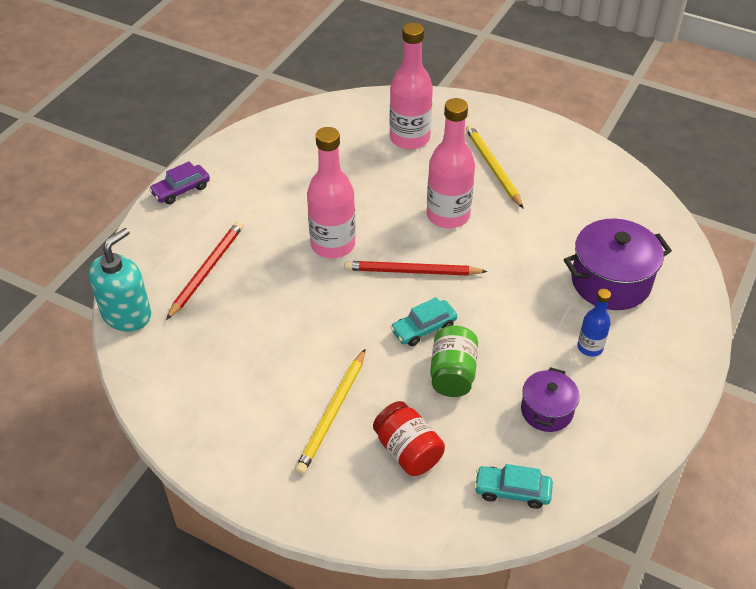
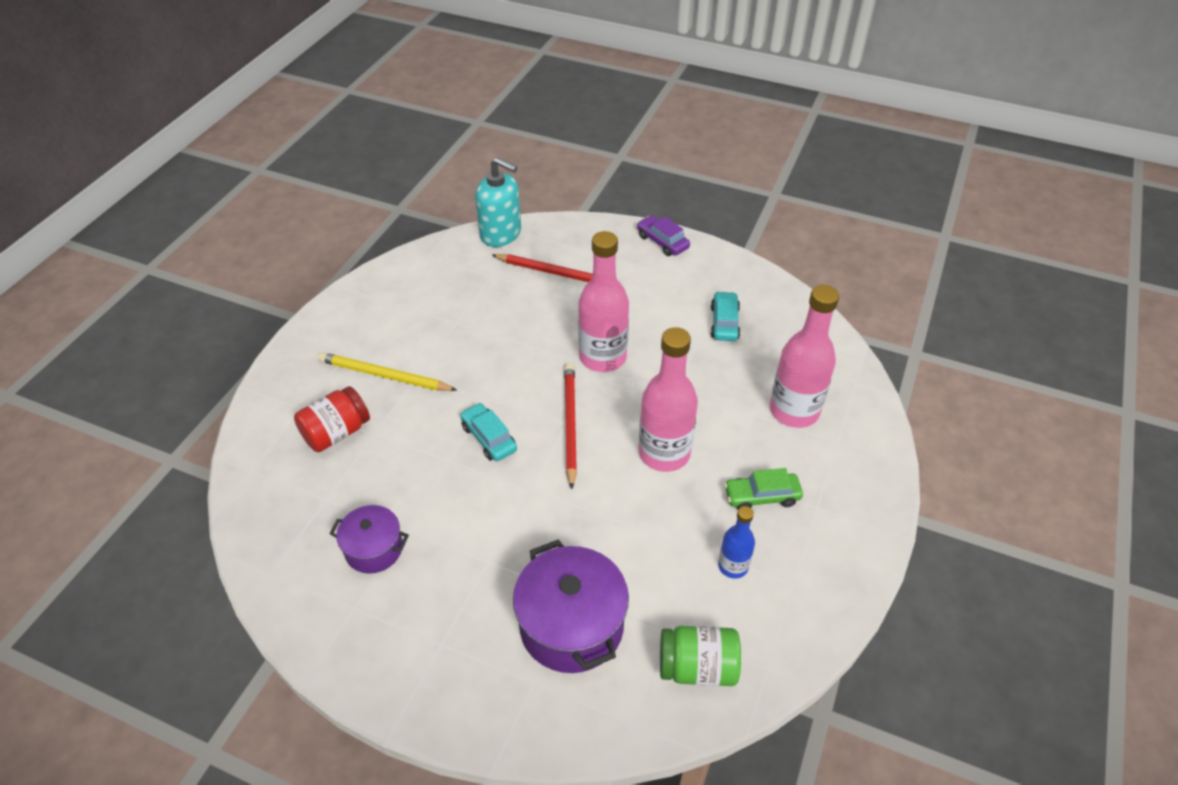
camera: 85 degrees right, 0 degrees up
(452, 374) = (427, 464): green jar -> green jar (697, 667)
(492, 167) = (761, 496): yellow pencil -> green car
(512, 491) = (279, 517): turquoise car -> turquoise car (724, 323)
(590, 347) = (462, 596): blue bottle -> blue bottle (733, 566)

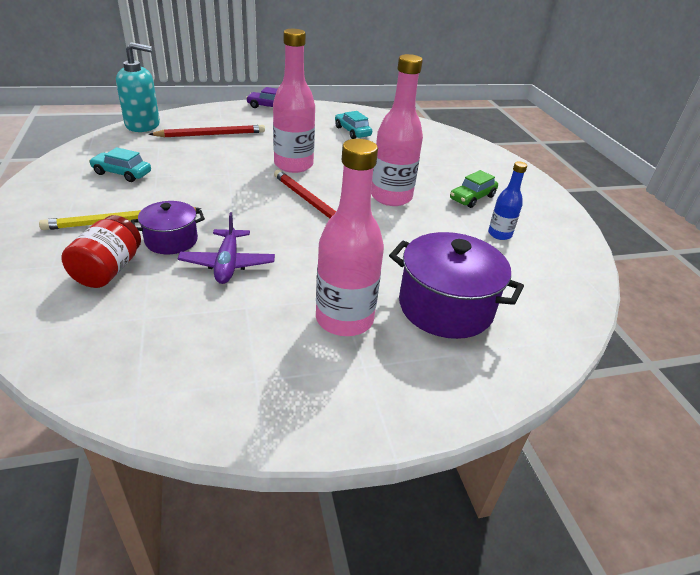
camera: 40 degrees left, 10 degrees down
(374, 549) = (231, 331): purple pot -> purple pot (171, 240)
(429, 471) = (227, 264): none -> purple plane
(489, 438) = (257, 229): turquoise car -> turquoise car (122, 173)
(697, 667) = (547, 291): green jar -> none
(794, 411) = (439, 157): pink bottle -> pink bottle (344, 319)

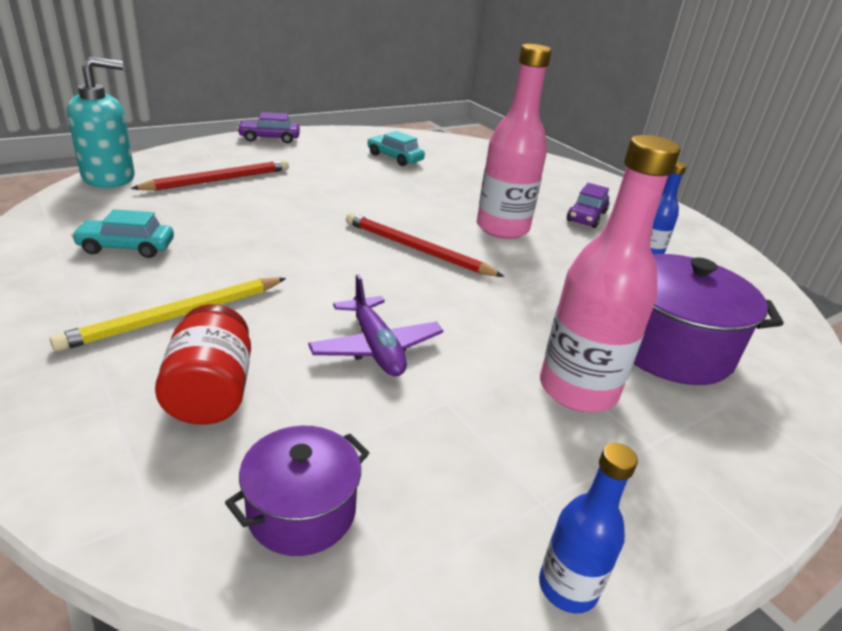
camera: 20 degrees left, 5 degrees down
(171, 240) = (273, 330): purple pot -> purple pot (302, 511)
(228, 429) = (567, 587): none -> blue bottle
(293, 165) = (357, 205): pink bottle -> none
(472, 198) = (586, 216): green car -> purple car

